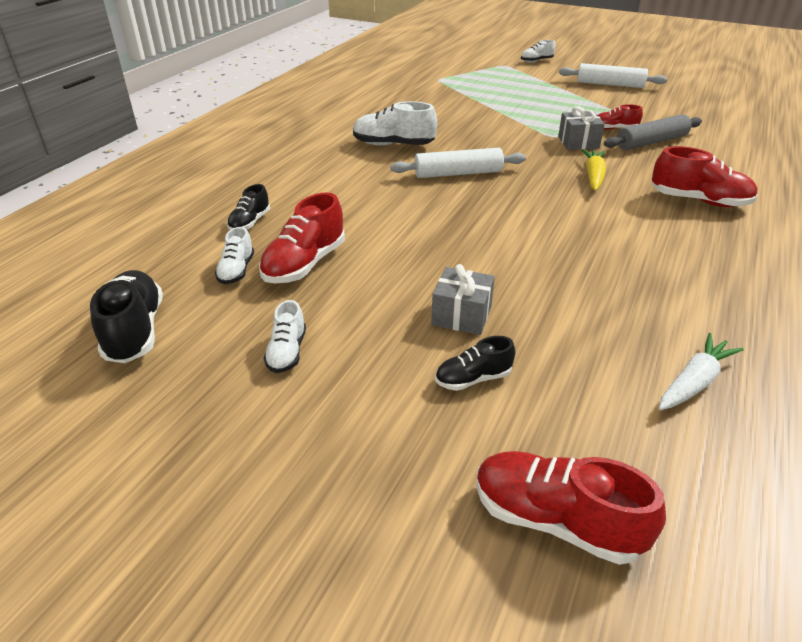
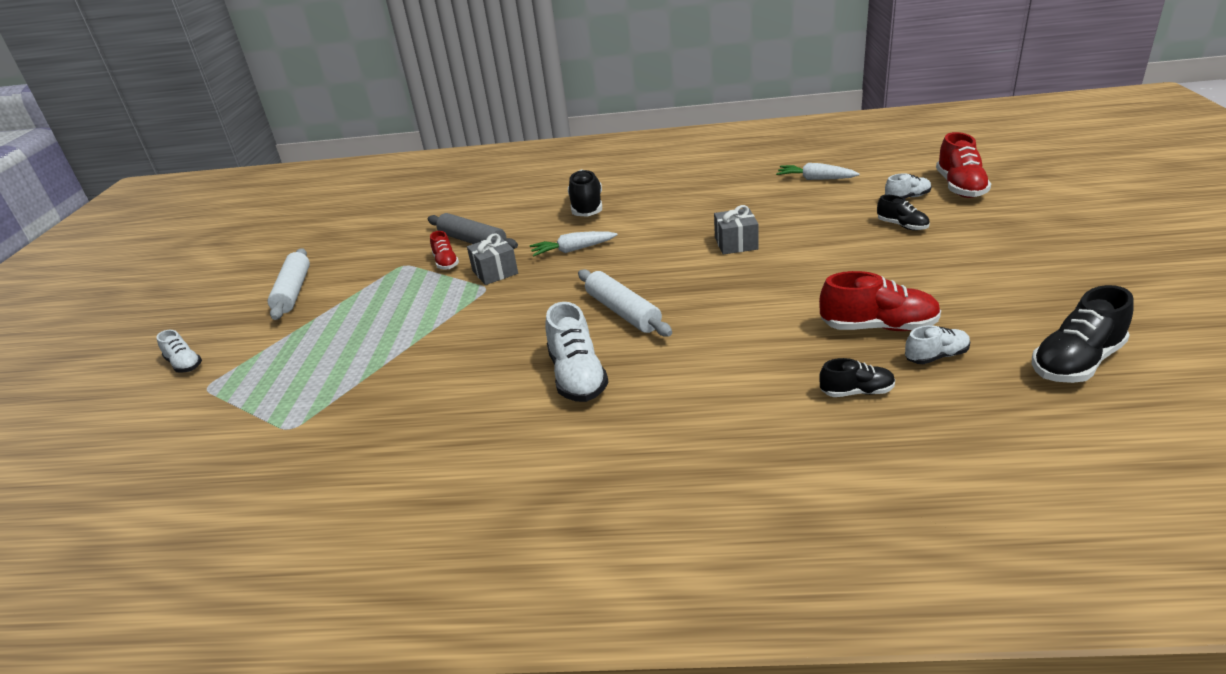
camera: 110 degrees left, 5 degrees down
(287, 352) = (980, 288): white shoe -> white shoe (907, 198)
(461, 315) = (848, 245): grey gift -> grey gift (736, 243)
(593, 176) = (573, 250): yellow carrot -> white carrot
(699, 201) = (587, 207): red shoe -> black shoe

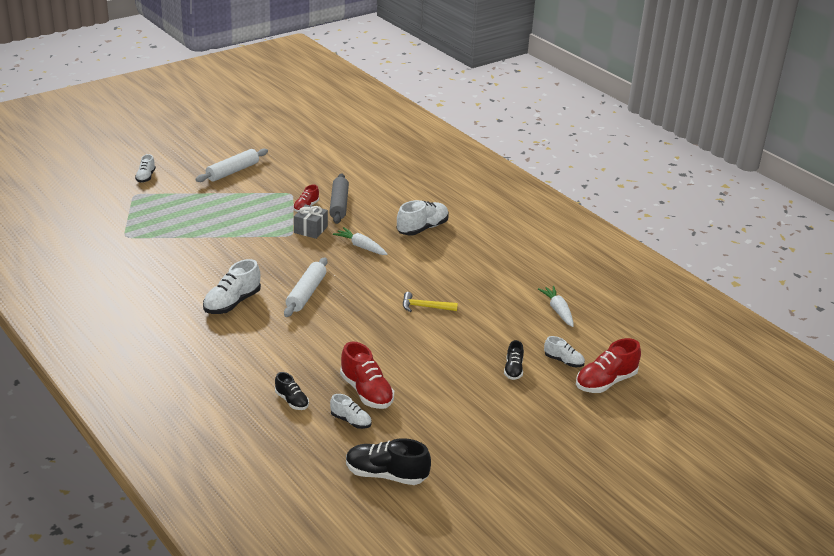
camera: 45 degrees right, 0 degrees up
(587, 207) = (422, 228): black shoe -> white shoe
(736, 243) = (425, 307): grey gift -> yellow hammer

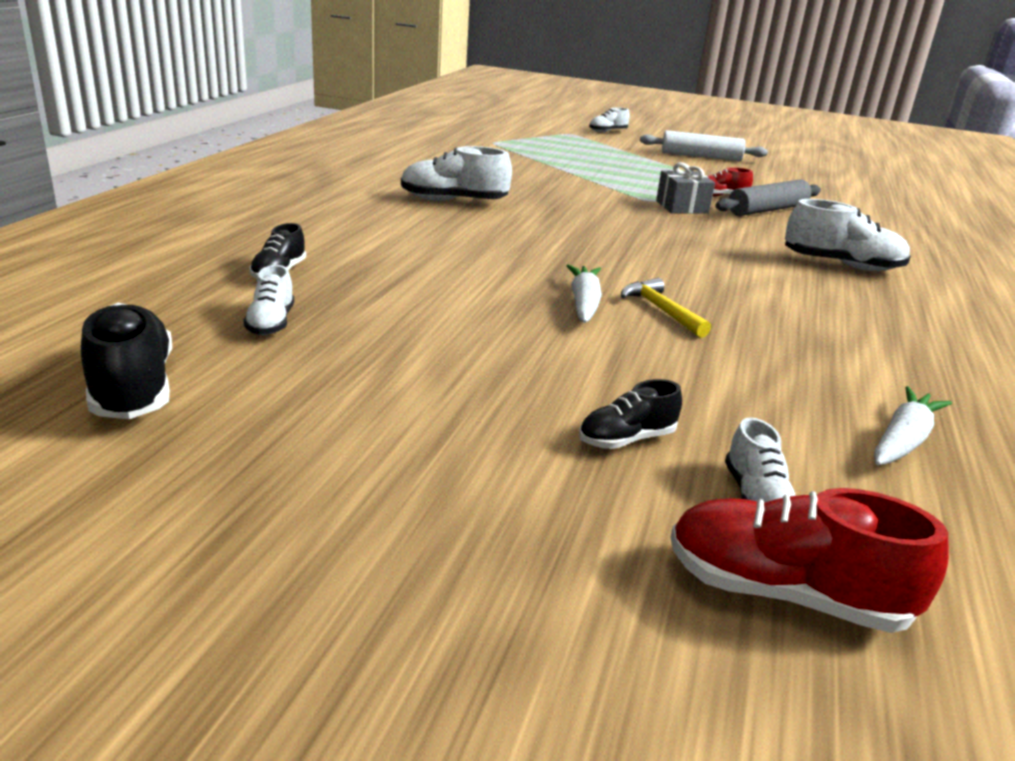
camera: 55 degrees right, 5 degrees down
(306, 293) = (544, 231): white rolling pin -> none
(361, 246) = (710, 239): white carrot -> white carrot (584, 303)
(366, 392) = (365, 317): red shoe -> none

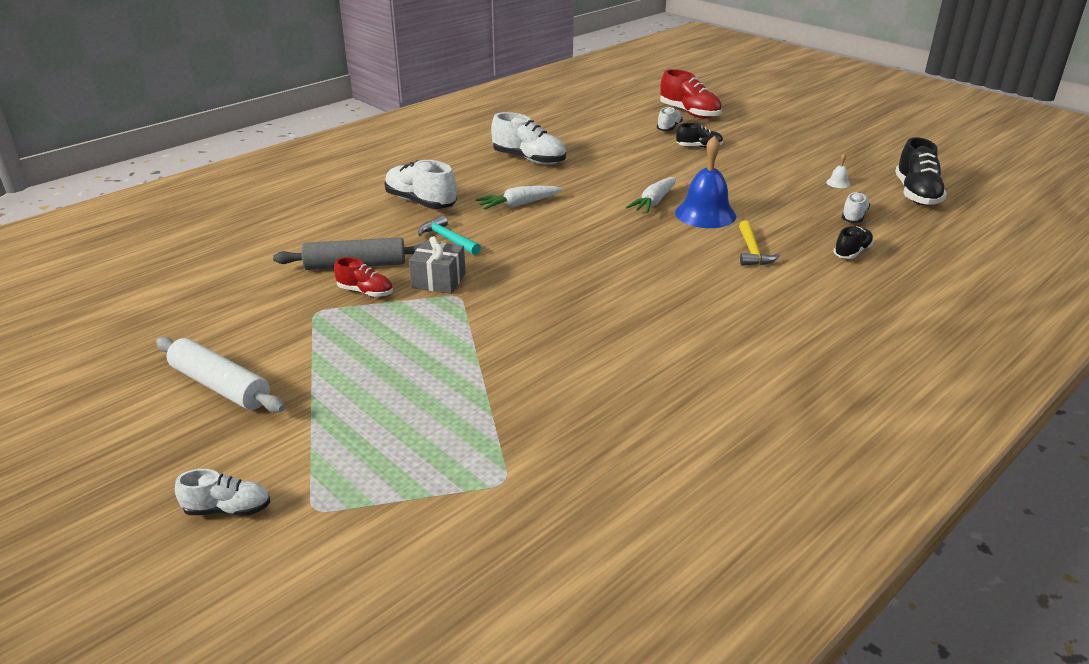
camera: 150 degrees left, 5 degrees up
(297, 389) = (838, 183): none -> white bell
(453, 201) = (673, 321): white shoe -> white shoe (529, 159)
(499, 296) = (705, 214): none -> blue bell
(661, 310) = (609, 191): yellow hammer -> yellow hammer (752, 251)
(738, 235) = (448, 239): none -> turquoise hammer
(903, 440) = (581, 130): white carrot -> white carrot (518, 204)

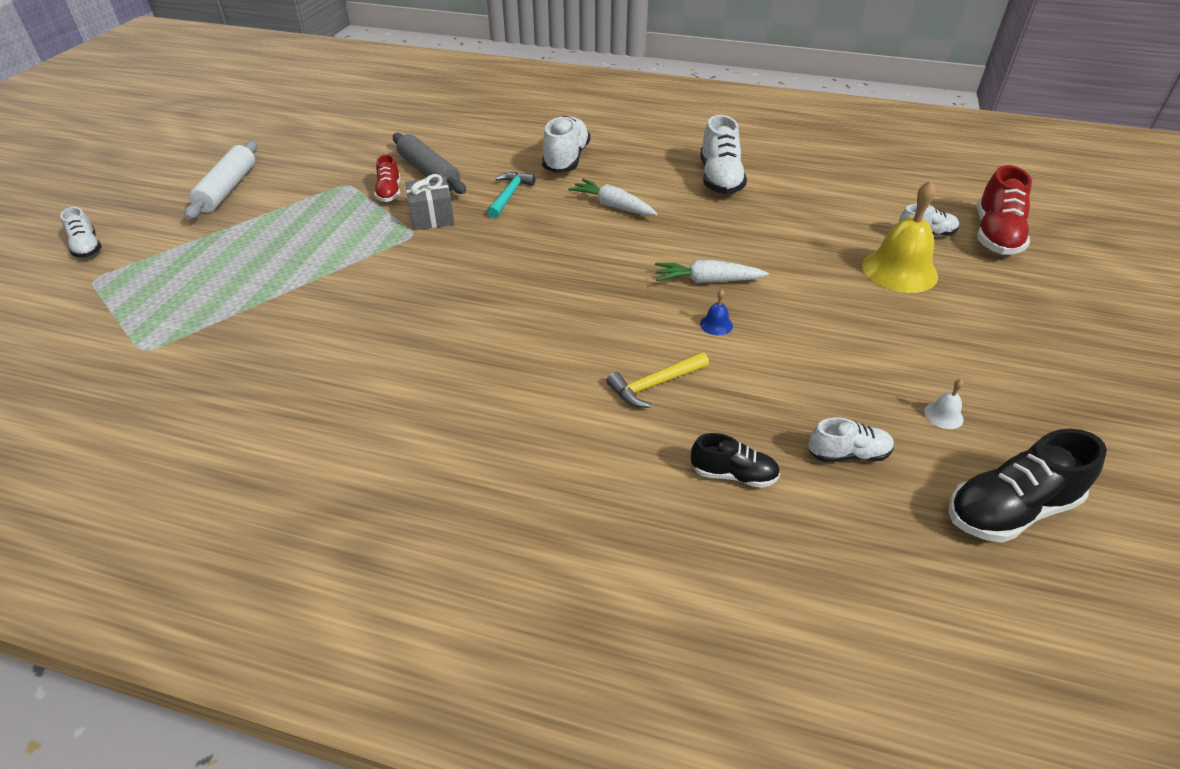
camera: 60 degrees right, 10 degrees up
(699, 147) = (899, 270): black shoe -> yellow bell
(705, 214) = (716, 324): blue bell -> blue bell, size x0.41

